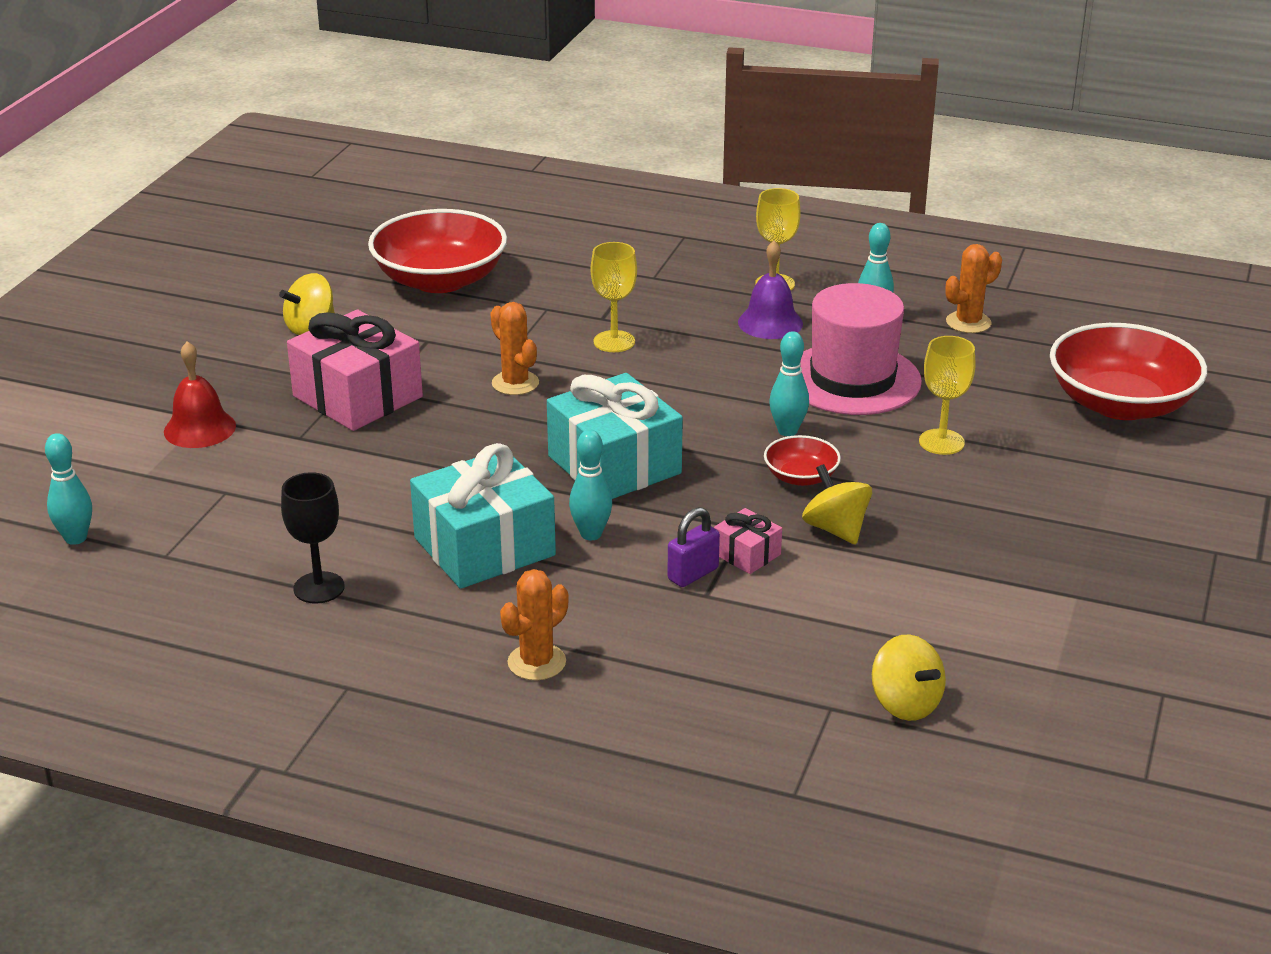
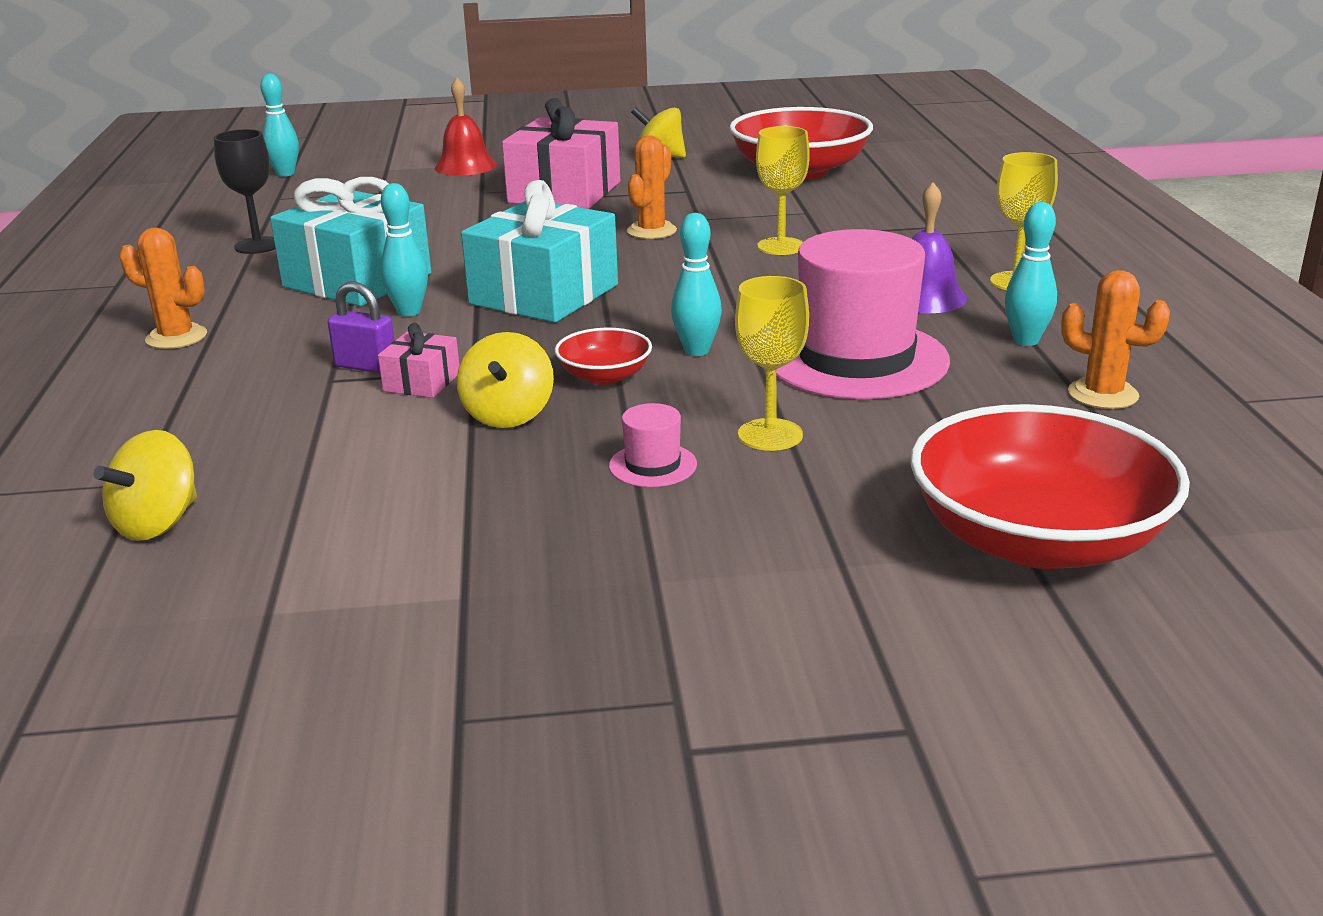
camera: 65 degrees right, 5 degrees down
(835, 529) = (508, 415): yellow spinning top -> yellow spinning top turned 150 degrees clockwise
(954, 493) = (652, 465): none -> pink hat

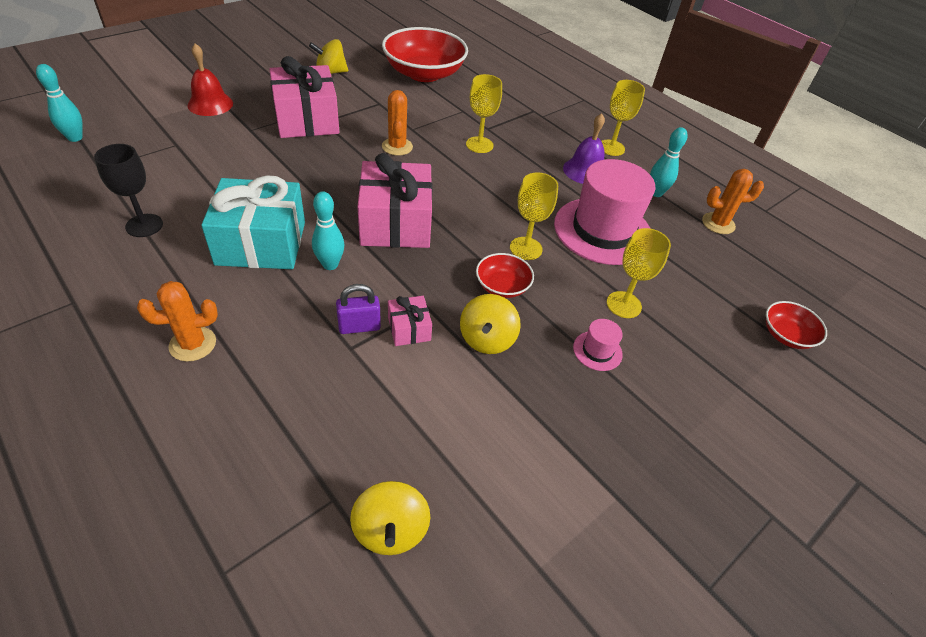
camera: 40 degrees left, 20 degrees up
(508, 415) = (487, 339): yellow spinning top -> yellow spinning top turned 45 degrees clockwise
(544, 294) = (395, 223): turquoise gift -> pink gift
(696, 351) = (526, 248): turquoise bowling pin -> yellow goblet
(1037, 540) = (786, 335): red bowl -> red bowl, size x0.47

